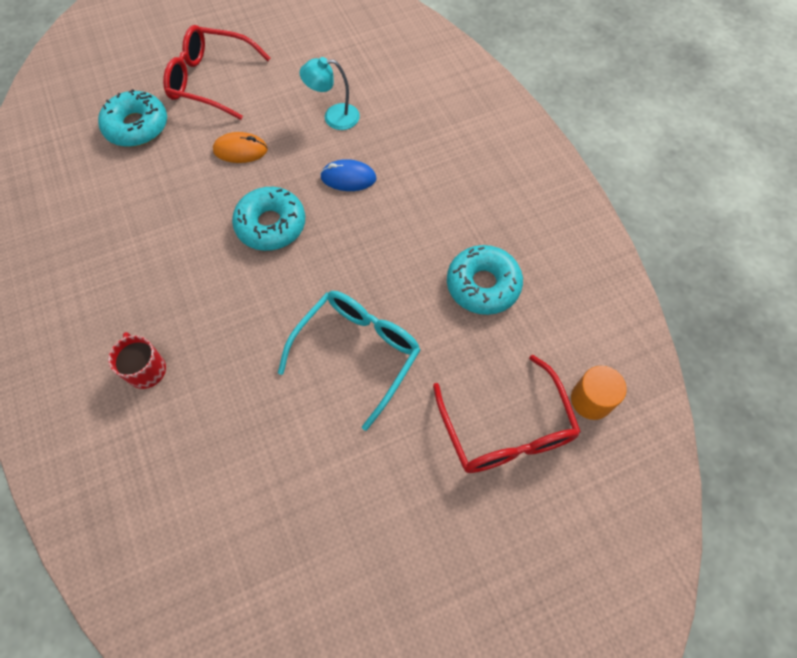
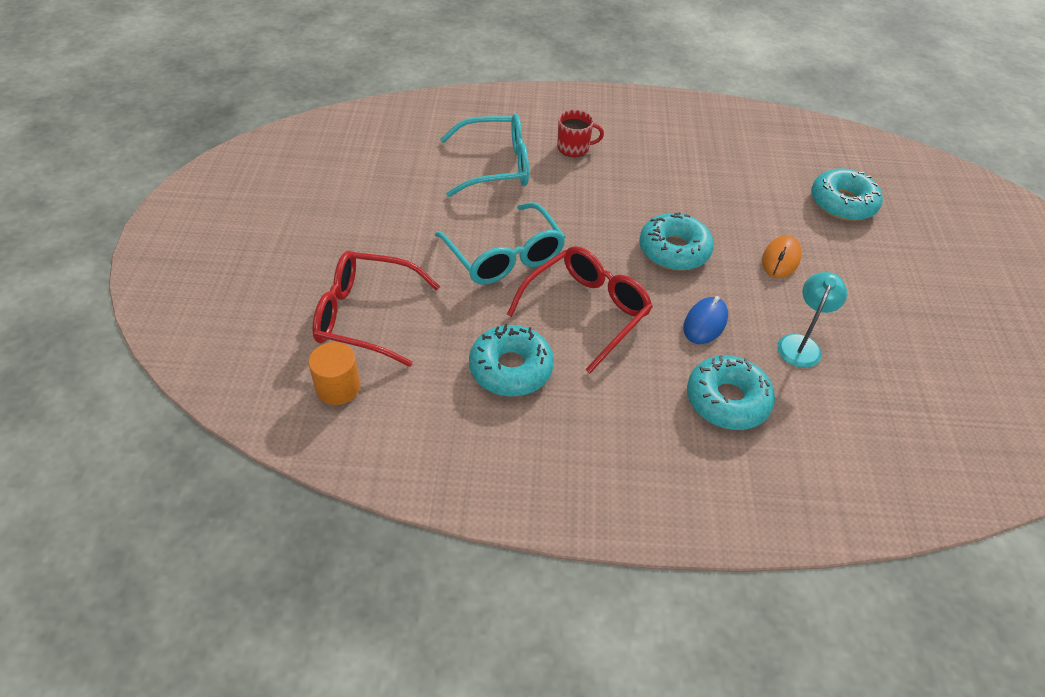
camera: 115 degrees right, 15 degrees down
(211, 81) = (894, 268): red glasses -> red glasses (586, 312)
(218, 434) = (495, 166): none -> turquoise glasses
(418, 144) = (727, 400): none -> turquoise donut

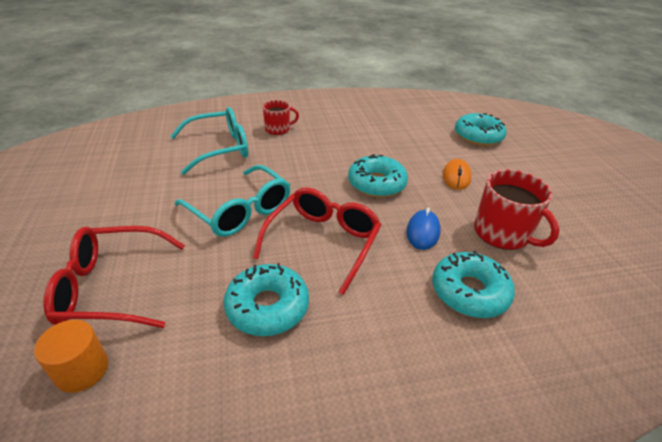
camera: 15 degrees left, 10 degrees down
(801, 344) = (502, 233): turquoise lamp -> red mug

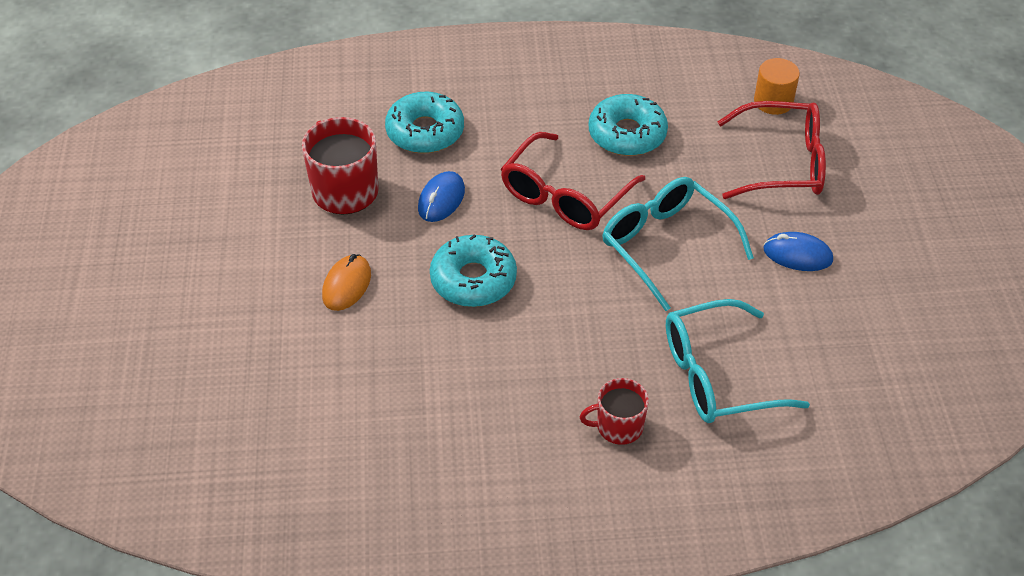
camera: 170 degrees left, 10 degrees up
(137, 211) = (797, 255): none -> blue mouse
(478, 136) = (245, 382): turquoise donut -> none

